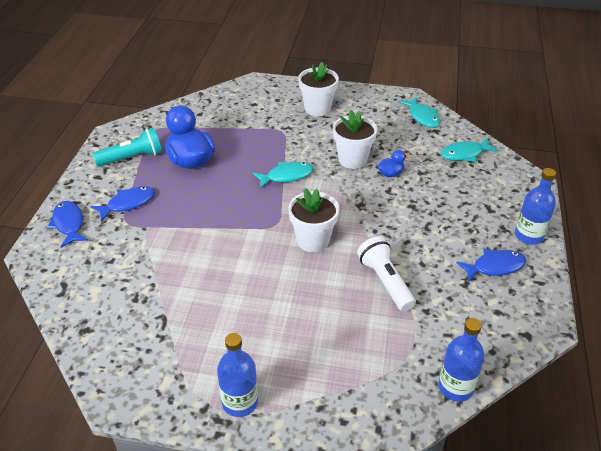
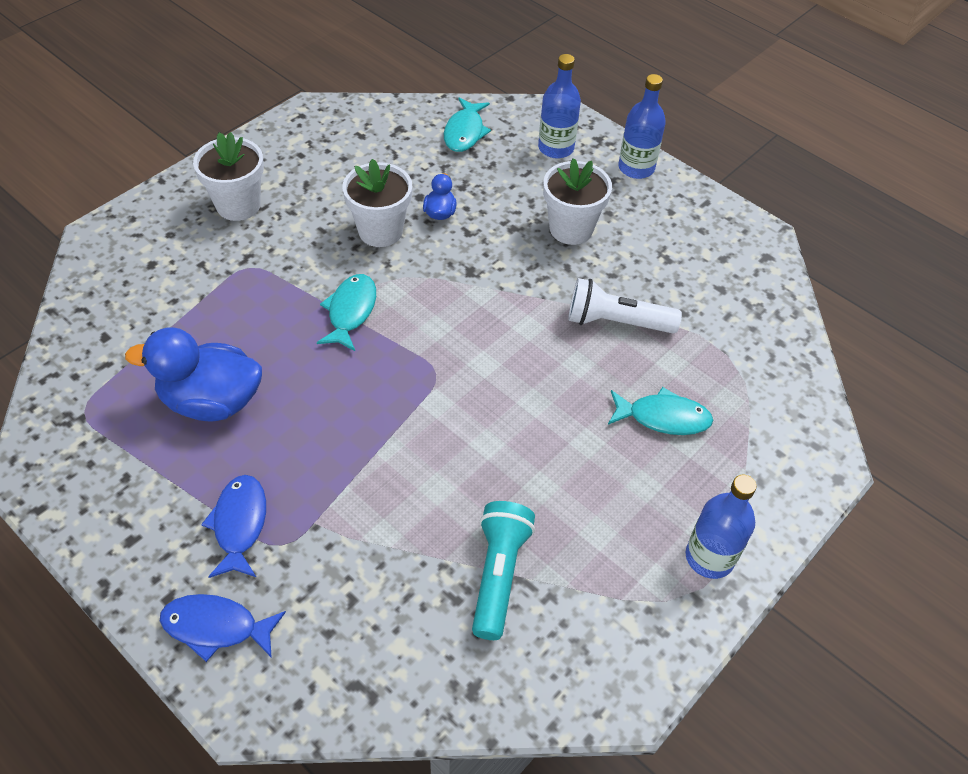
camera: 60 degrees left, 10 degrees up
(132, 158) = (129, 471): turquoise flashlight -> turquoise flashlight (498, 574)
(313, 240) = (497, 350): white flower pot -> white flower pot (571, 229)
(422, 117) = (361, 123): turquoise fish -> turquoise fish (663, 417)
(456, 387) = (799, 351): blue bottle -> blue bottle (556, 148)
(494, 267) = (660, 221): blue fish -> none

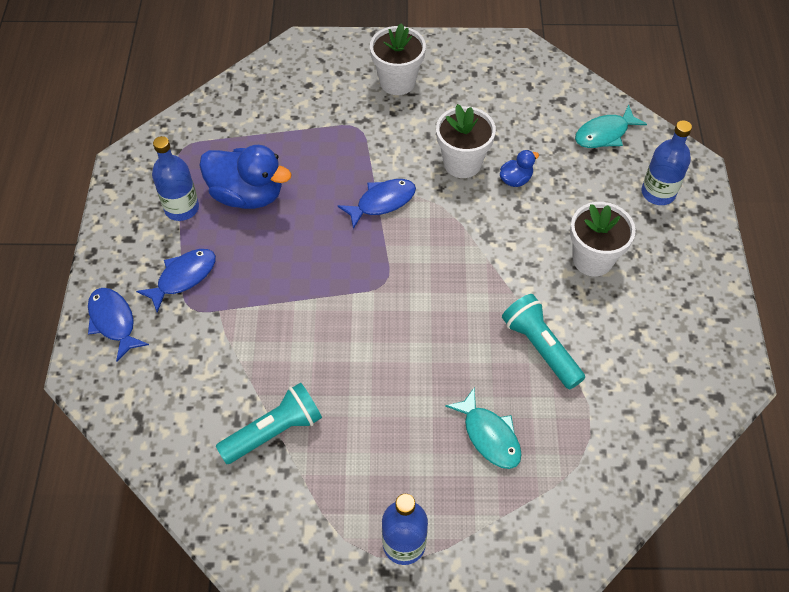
camera: 50 degrees right, 5 degrees up
(211, 401) = (247, 195): blue duck -> blue duck turned 150 degrees clockwise
(350, 311) = (382, 202): turquoise fish -> blue fish
(616, 322) = (540, 347): white flashlight -> turquoise flashlight
(636, 168) = (702, 252): blue bottle -> blue bottle (181, 208)

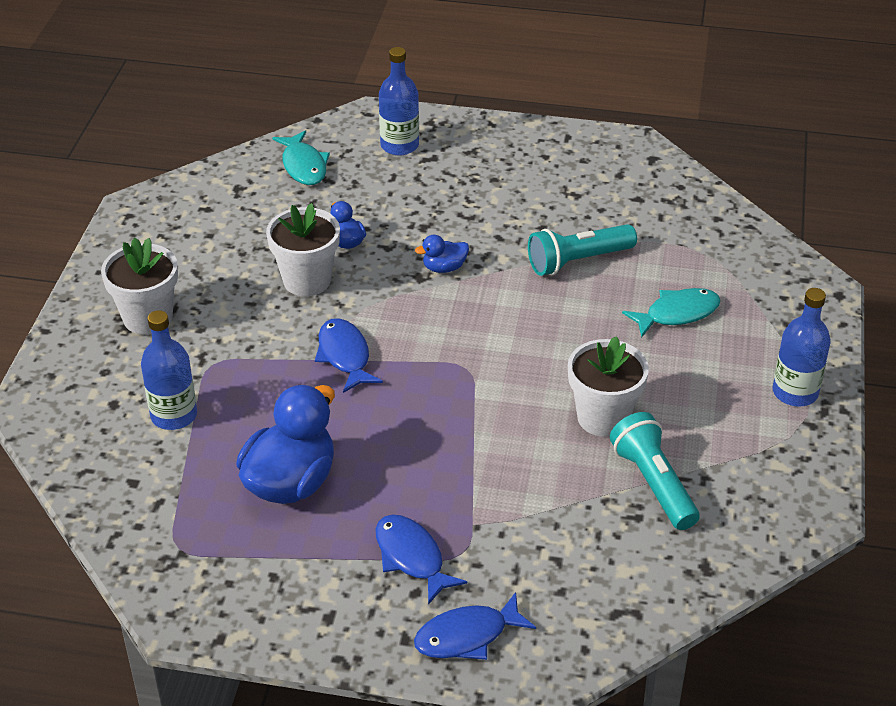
camera: 80 degrees left, 15 degrees down
(181, 208) = (291, 554): blue bottle -> blue bottle (174, 415)
(503, 250) = (444, 268): none -> blue duck
(592, 259) = (474, 206): white flower pot -> white flower pot (603, 417)

